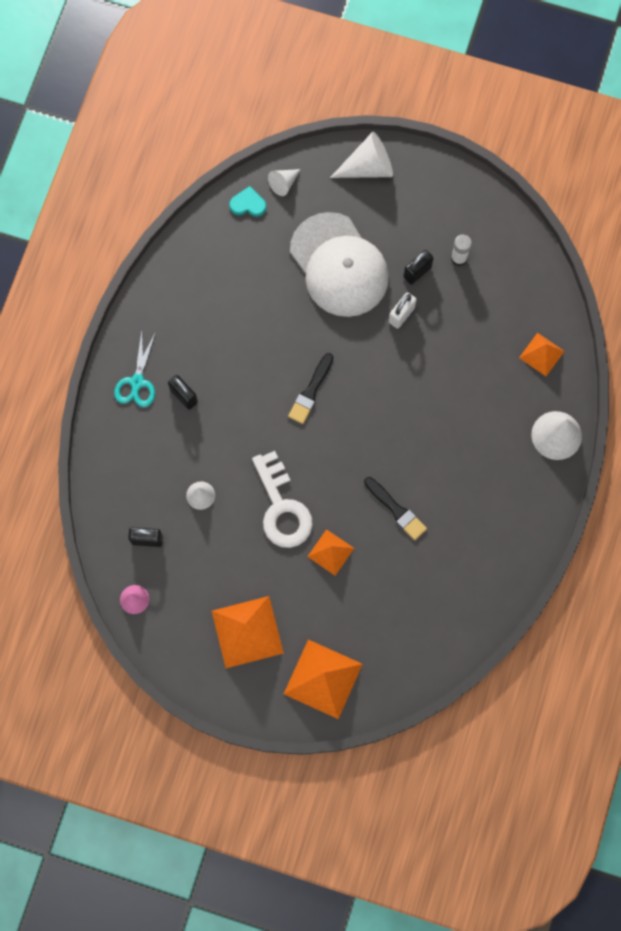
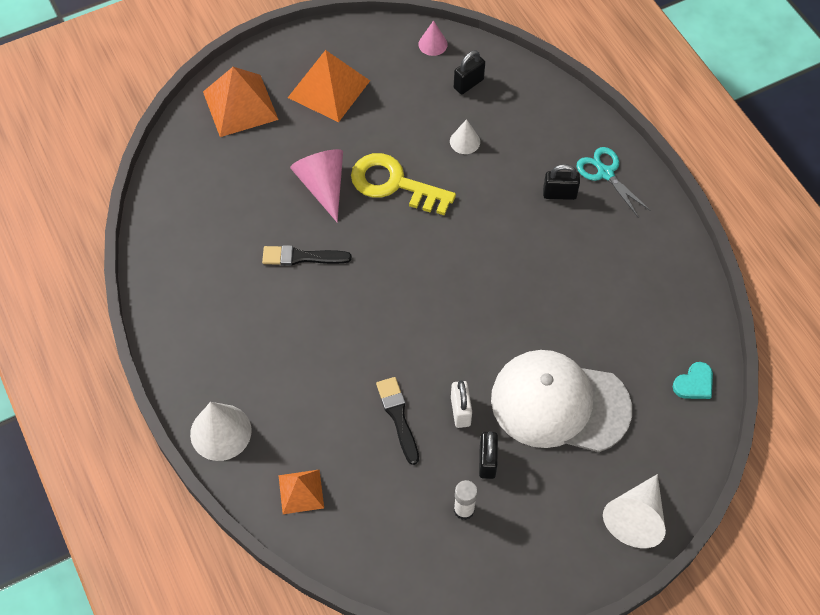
camera: 135 degrees right, 15 degrees down
(282, 507) = (394, 184): white key -> yellow key
(283, 183) = (688, 430): white cone -> none
(311, 391) = (466, 283): black brush -> black brush (398, 417)
(330, 552) = (323, 186): orange pyramid -> pink cone

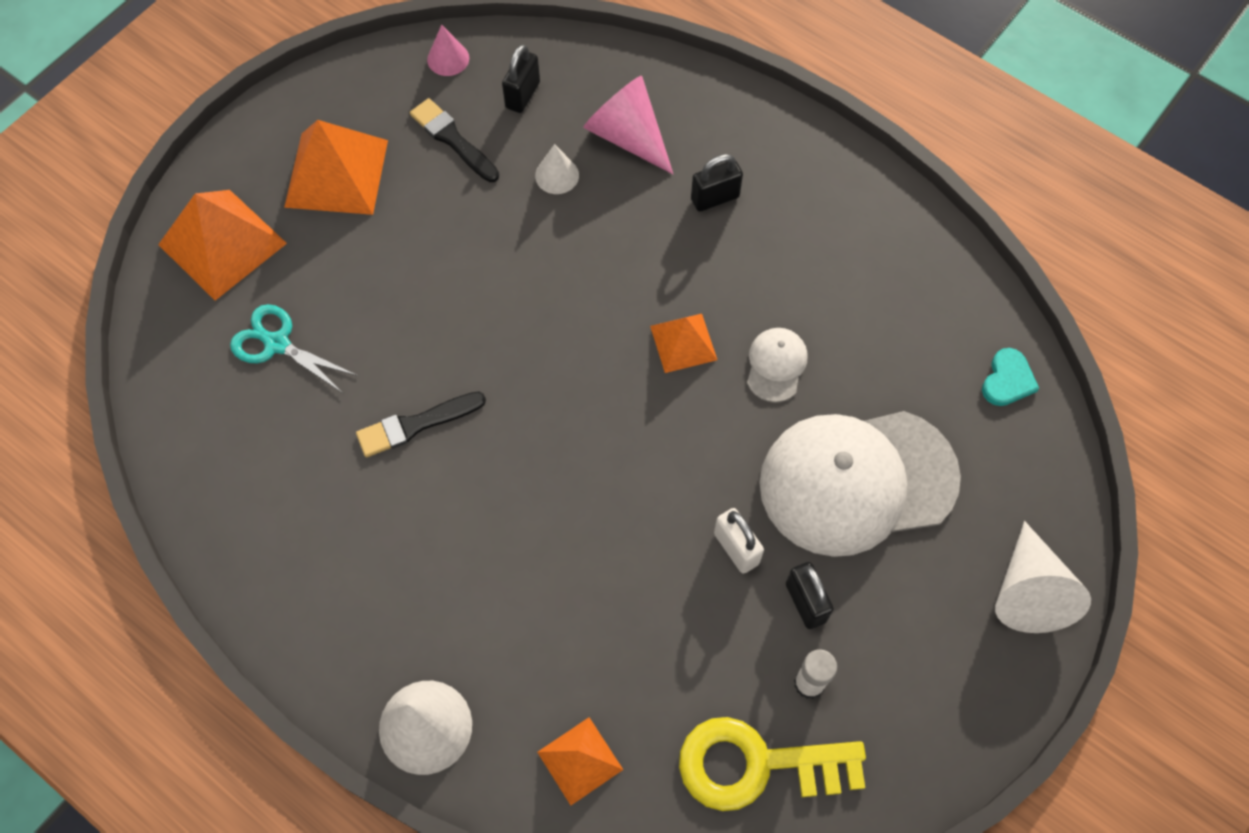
camera: 25 degrees left, 5 degrees up
(323, 186) = (395, 313): pink cone -> pink cone (628, 136)
(394, 184) = (492, 271): yellow key -> yellow key (757, 765)
(398, 417) = (658, 593): black brush -> black brush (452, 139)
(492, 275) = (683, 343): none -> orange pyramid
(544, 312) = (776, 365): none -> white cap
(605, 173) = (759, 147): turquoise scissors -> turquoise scissors (277, 344)

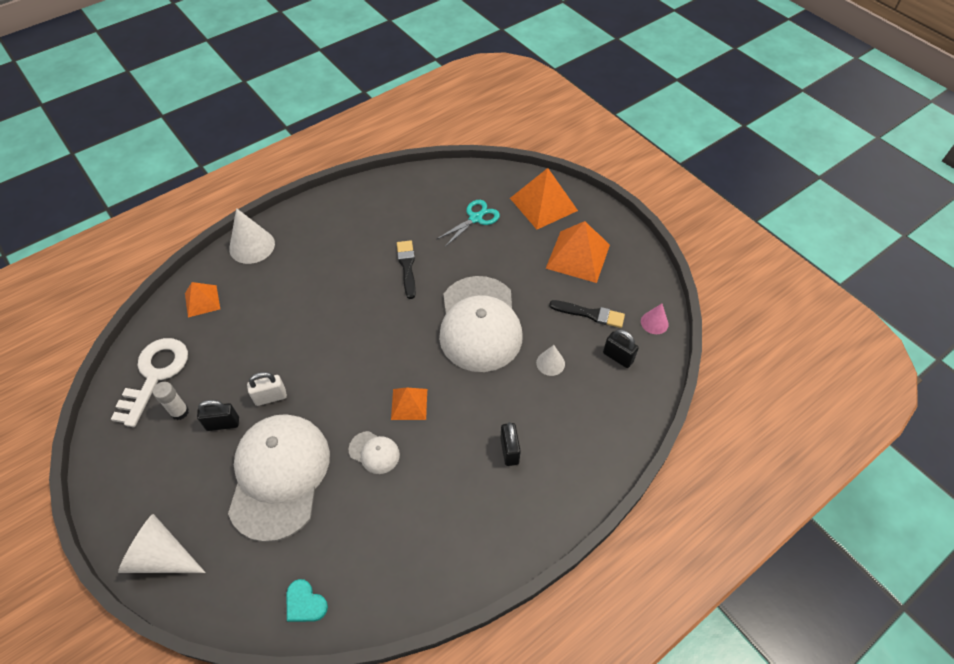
camera: 105 degrees right, 10 degrees down
(452, 139) = (590, 314): black brush -> black brush turned 45 degrees clockwise
(510, 283) = (479, 324): none -> white cap
(628, 136) = (572, 410): pink cone -> none
(757, 765) = (155, 375): yellow key -> white key

